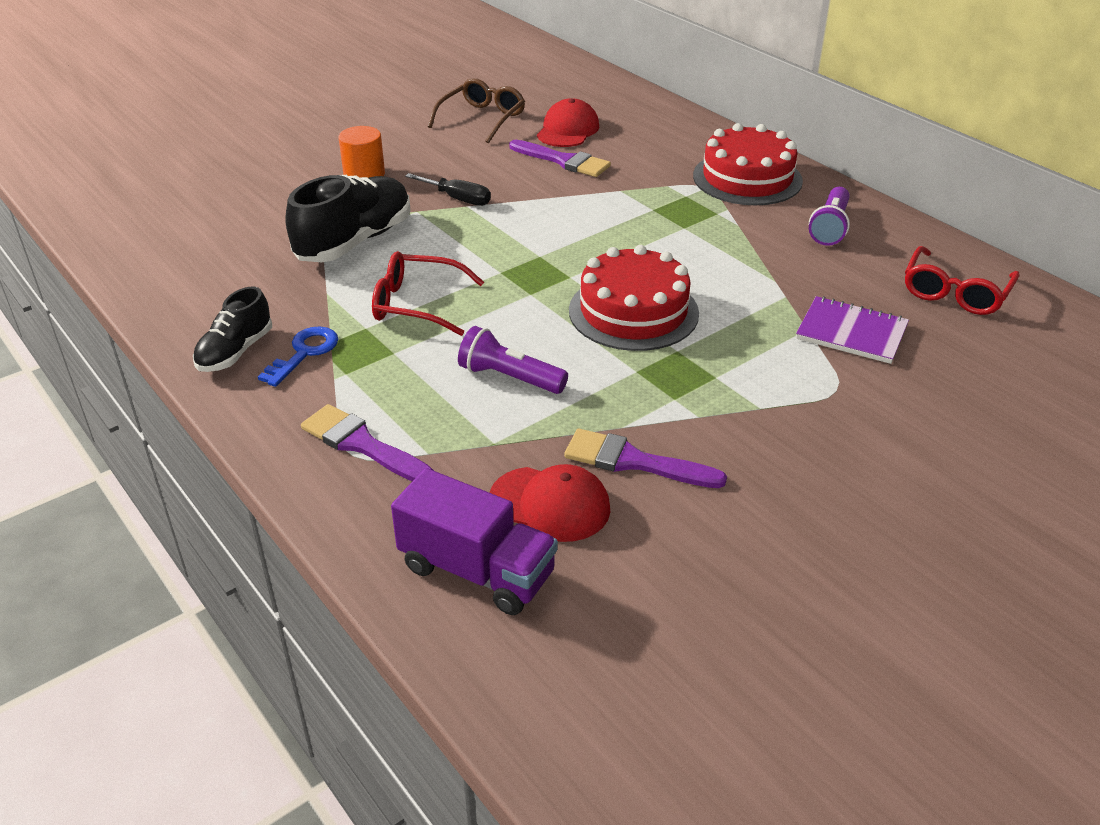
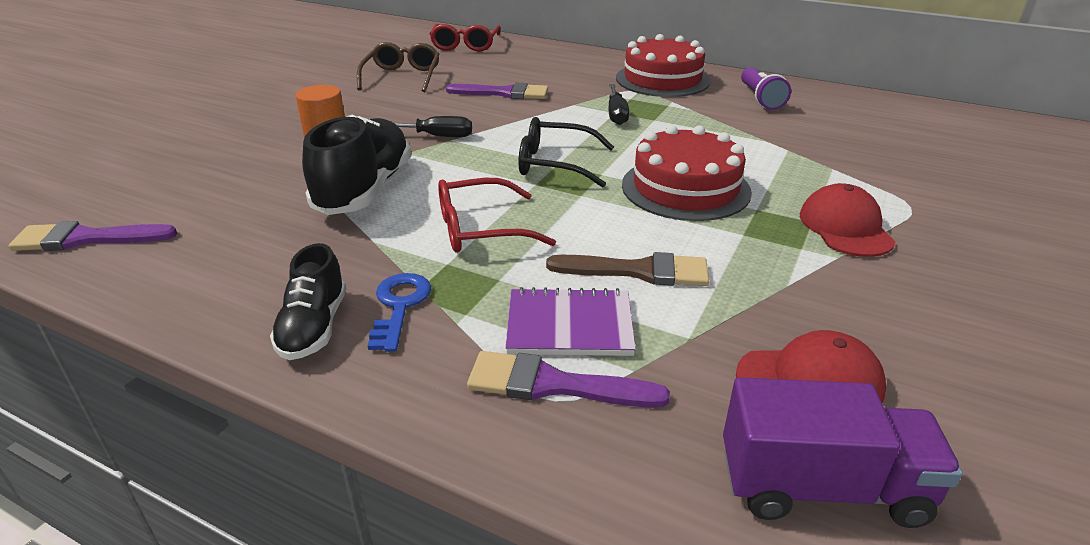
camera: 25 degrees left, 5 degrees down
(509, 378) = (638, 271): purple flashlight -> brown brush
(537, 255) = (554, 164): none -> black glasses
(568, 130) = (485, 73): red cap -> red cap (845, 227)
(634, 461) = (834, 313): purple brush -> purple brush (86, 239)
(651, 212) = (616, 114): none -> black screwdriver
(851, 333) = (866, 163): purple notebook -> purple notebook (569, 325)
(955, 293) = (897, 121): red glasses -> red glasses (465, 45)

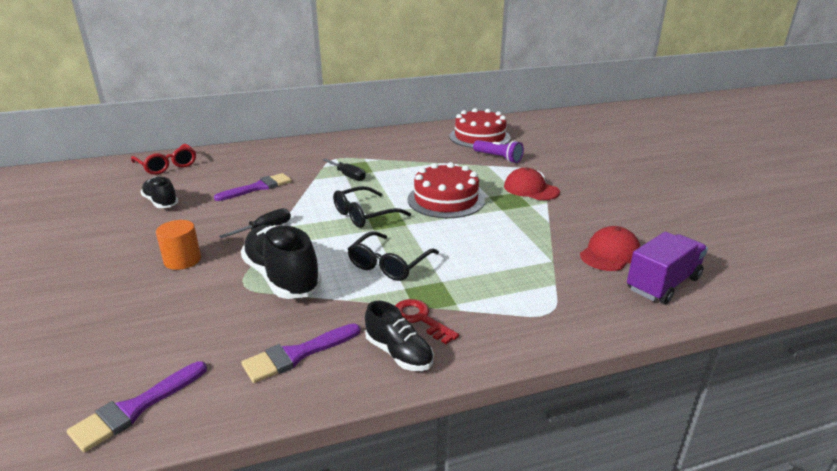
camera: 45 degrees left, 5 degrees down
(399, 306) = (420, 319): blue key -> red key
(402, 77) = (161, 202): brown glasses -> black shoe
(480, 229) = (389, 264): red glasses -> black glasses
(553, 384) = (539, 307): purple brush -> purple brush (297, 354)
(569, 325) = (505, 282): purple notebook -> none
(638, 271) = (490, 246): brown brush -> none
(662, 79) = (338, 147): red cake -> red cake (479, 137)
(760, 99) = (404, 142): purple flashlight -> purple flashlight (498, 158)

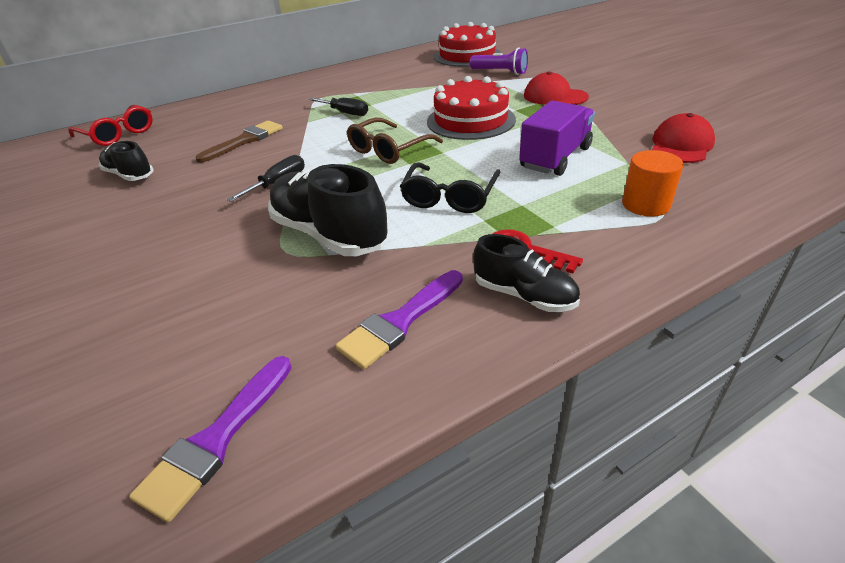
camera: 10 degrees left, 10 degrees up
(182, 260) = (190, 236): orange cylinder -> orange cylinder (645, 204)
(258, 187) = (245, 141): purple brush -> brown brush
(364, 215) = (388, 150): black glasses -> brown glasses
(663, 284) = (757, 166): purple truck -> purple truck (555, 158)

